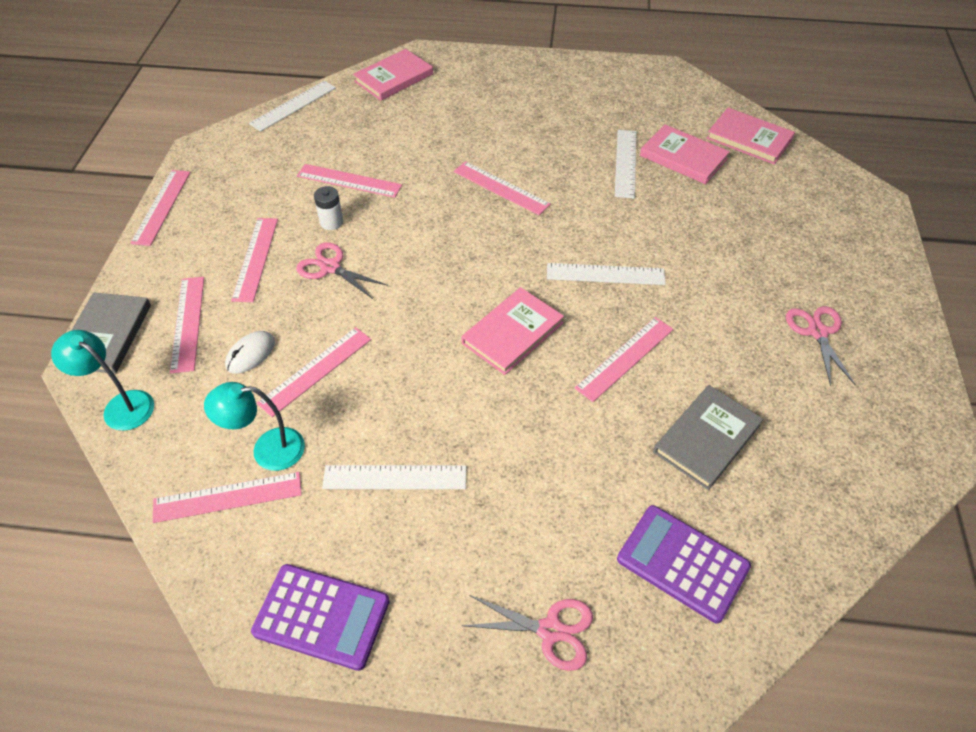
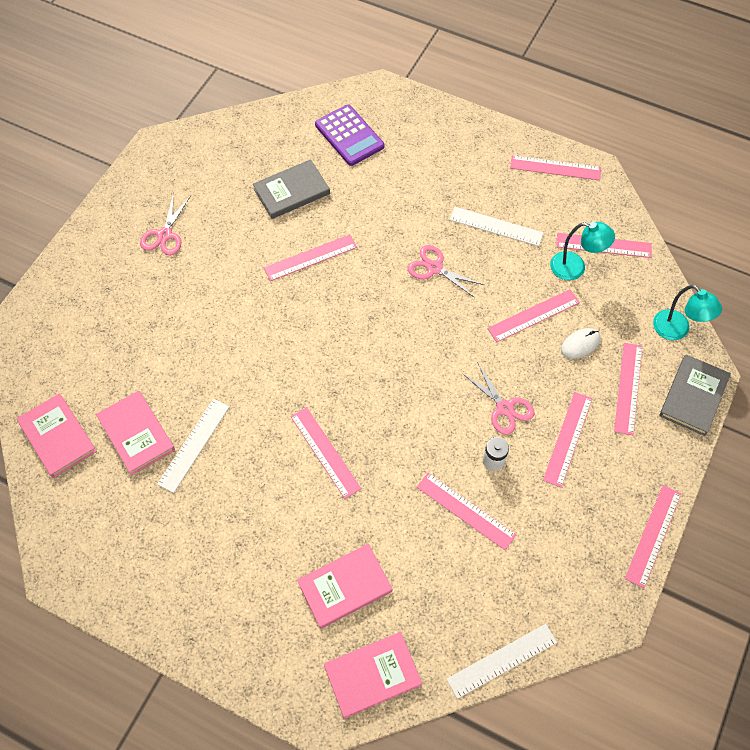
camera: 160 degrees left, 10 degrees up
(321, 616) = (555, 168): purple calculator -> pink ruler
(512, 333) = (380, 301): pink book -> pink book (344, 586)
(550, 630) = (436, 128): pink scissors -> pink scissors (434, 268)
(605, 274) = (284, 329): white ruler -> none

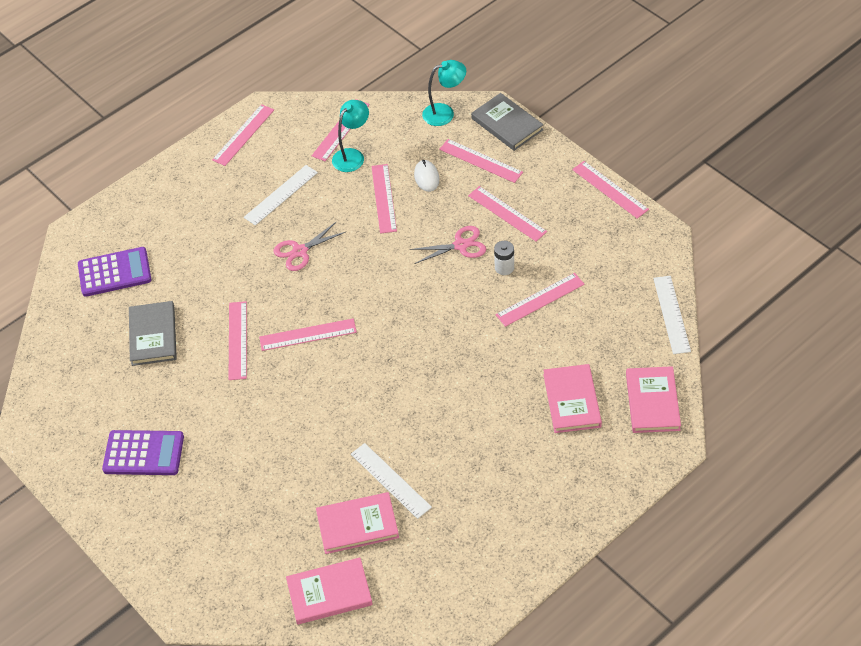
camera: 65 degrees left, 10 degrees down
(164, 235) = (143, 453): pink scissors -> purple calculator
(325, 452) = (443, 382): pink ruler -> pink ruler (308, 335)

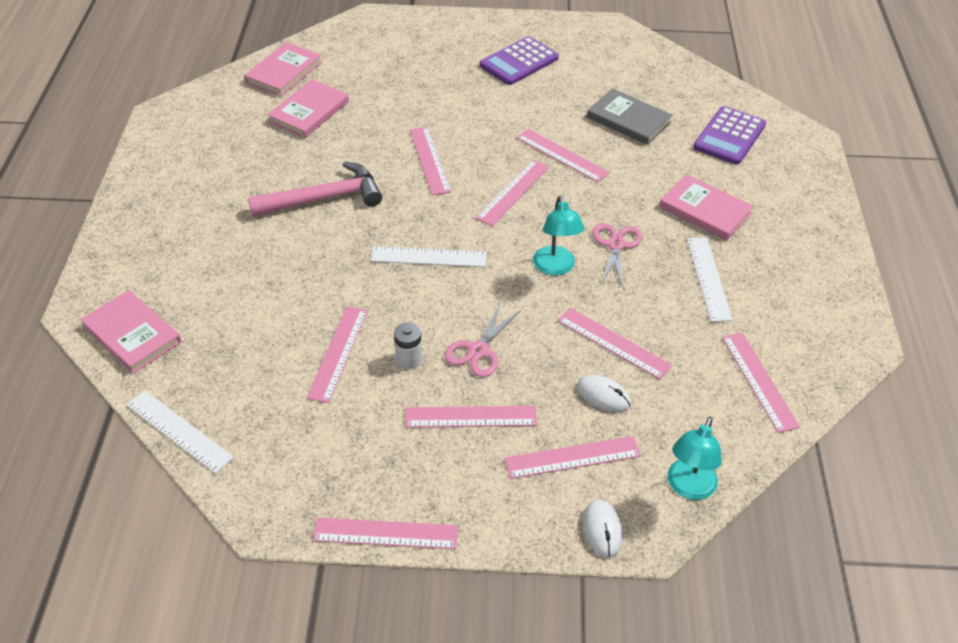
camera: 130 degrees right, 5 degrees down
(243, 135) = (834, 306): pink ruler -> pink ruler (430, 160)
(352, 156) = (706, 363): turquoise lamp -> turquoise lamp (555, 268)
(390, 480) = (316, 147): white ruler -> white ruler (428, 257)
(433, 424) = (324, 198): none -> pink hammer
(507, 124) = (602, 530): grey book -> white mouse
(571, 400) = (216, 287): pink book -> pink book (705, 210)

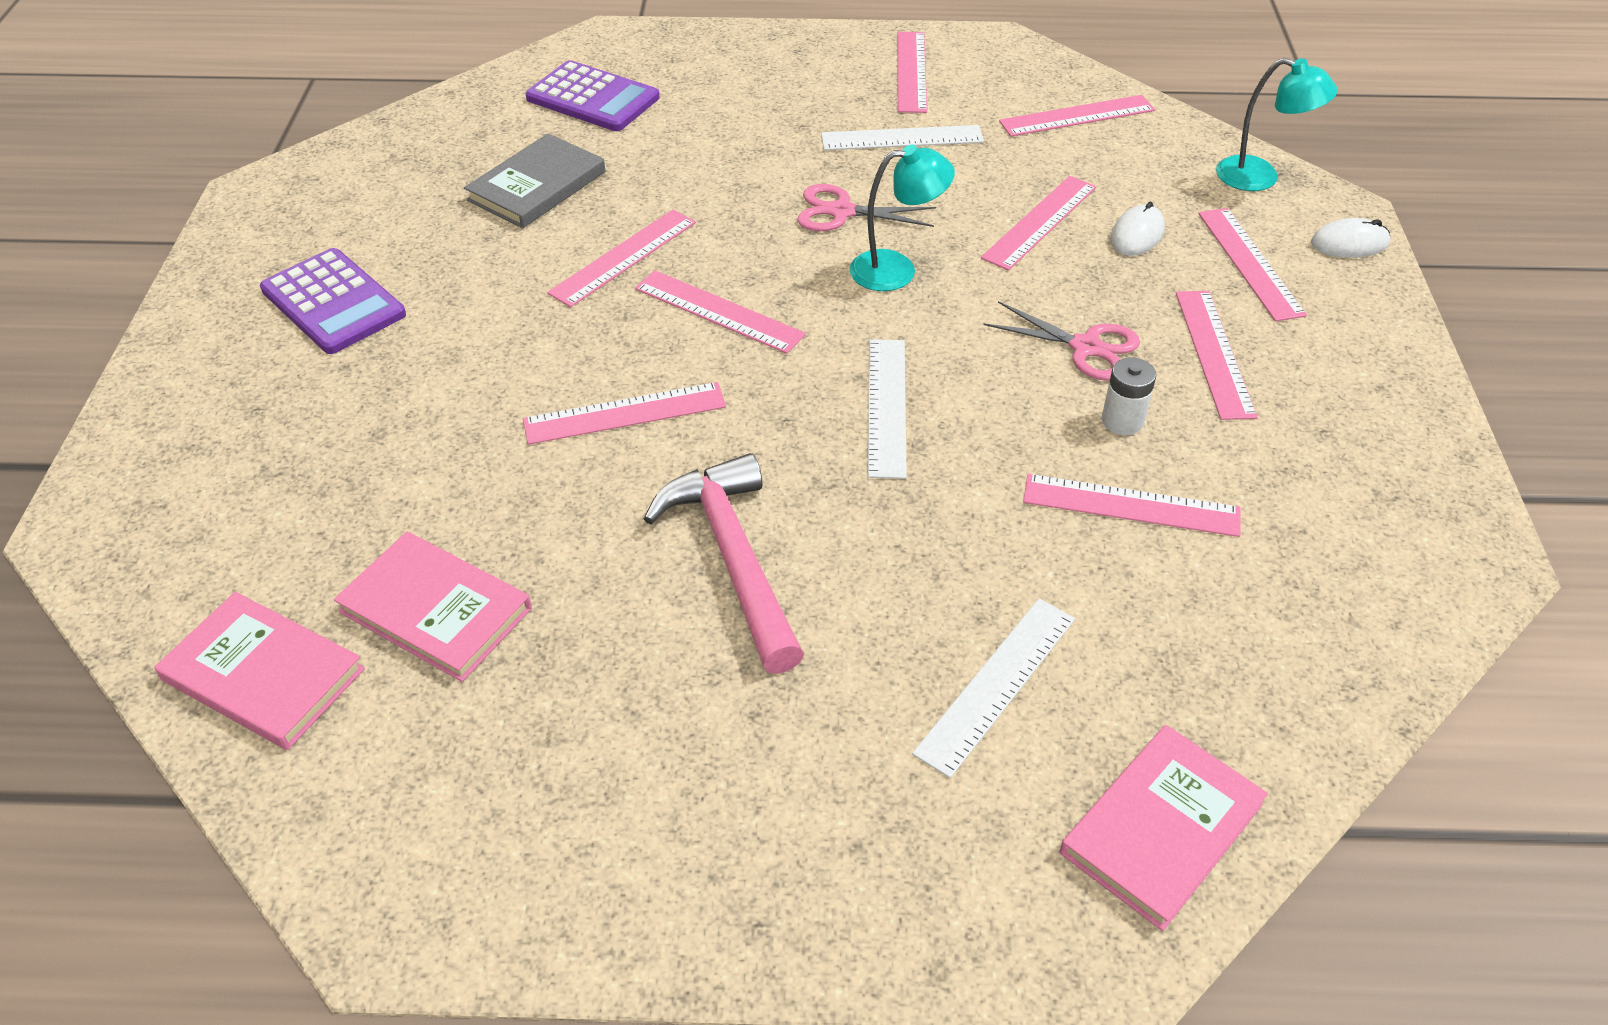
camera: 90 degrees left, 0 degrees up
(179, 431) = (1367, 704): white ruler -> white ruler (997, 684)
(385, 534) = (1446, 430): pink ruler -> pink ruler (911, 71)
(705, 210) = (761, 131): pink book -> none

